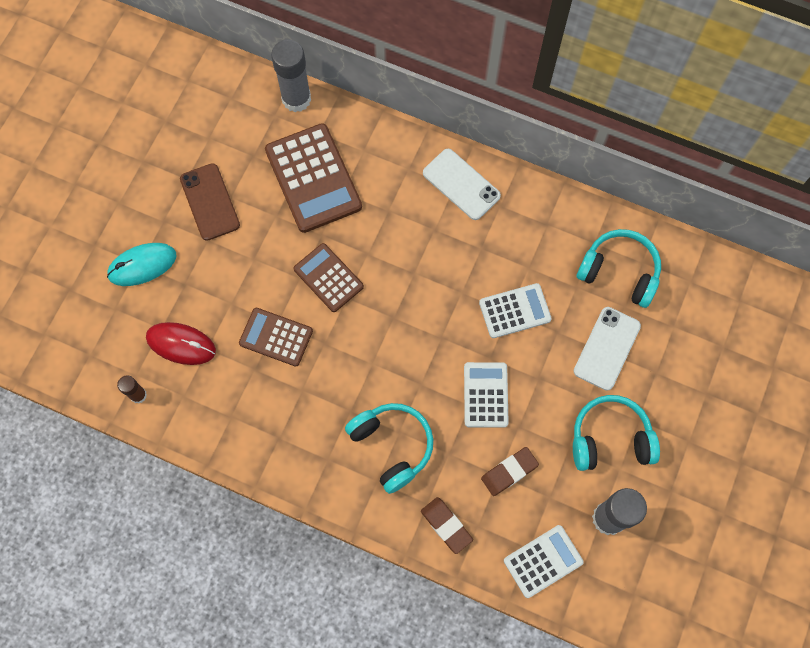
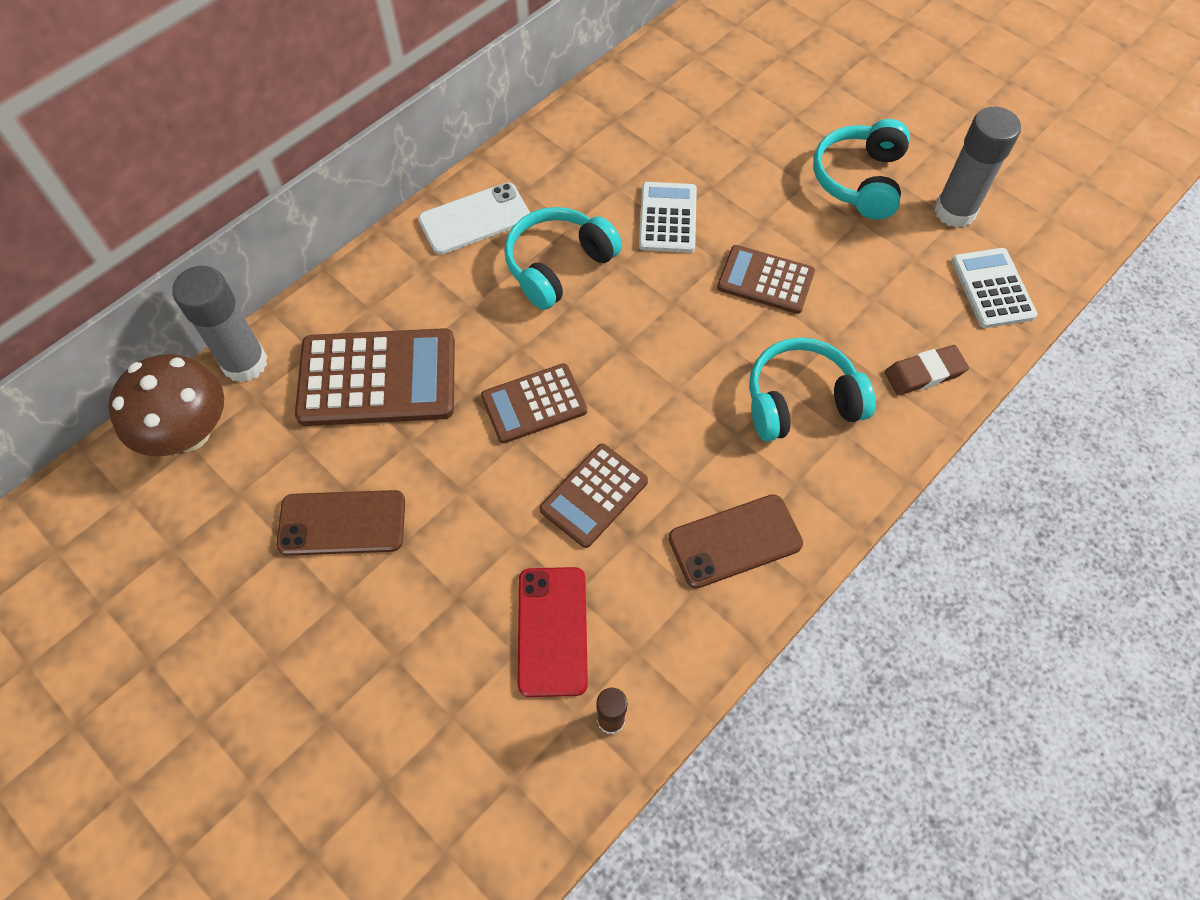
camera: 70 degrees left, 10 degrees down
(142, 265) = (397, 652): turquoise mouse -> none
(181, 344) = (552, 631): red mouse -> red phone
(239, 93) = (189, 433): none -> brown mushroom
(273, 432) = (735, 541): none -> brown phone
(486, 395) = (765, 280): white calculator -> brown calculator
(509, 472) = (872, 287): brown eraser -> none
(607, 348) = (749, 149): white phone -> none
(619, 272) = (660, 109): turquoise headphones -> turquoise headphones (558, 265)

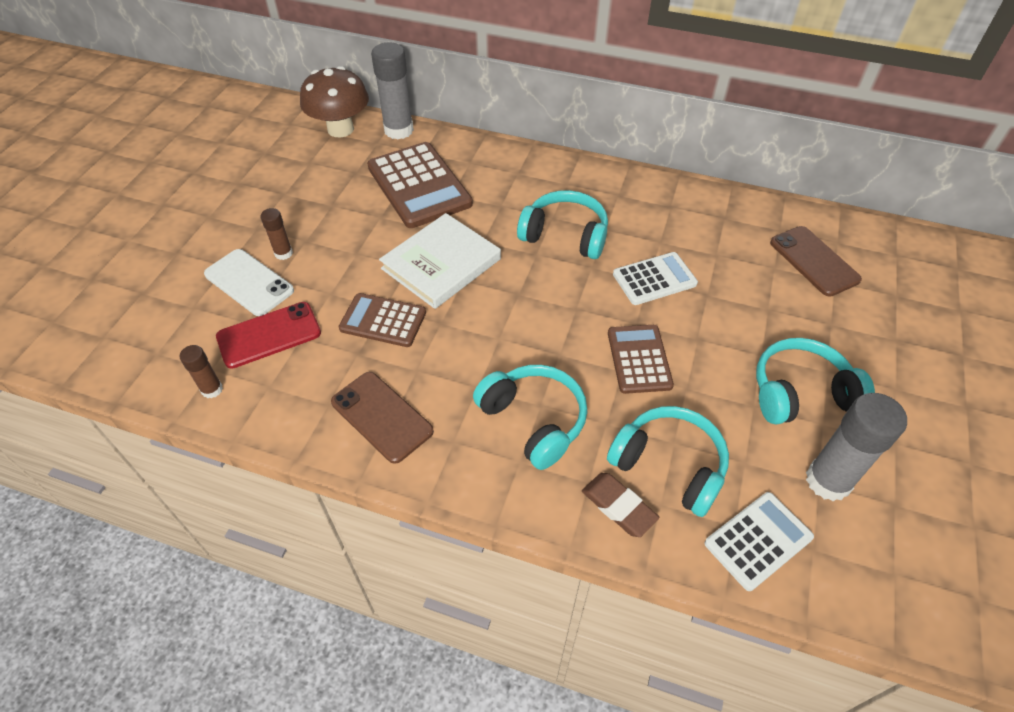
camera: 65 degrees right, 10 degrees down
(342, 523) = (308, 210): brown phone -> brown phone (814, 261)
(411, 577) = (283, 253): none -> brown glue stick
(475, 219) = (574, 181): white phone -> white phone (249, 282)
(534, 404) = (441, 264): brown calculator -> white book
(896, 314) = (669, 465): none -> turquoise headphones

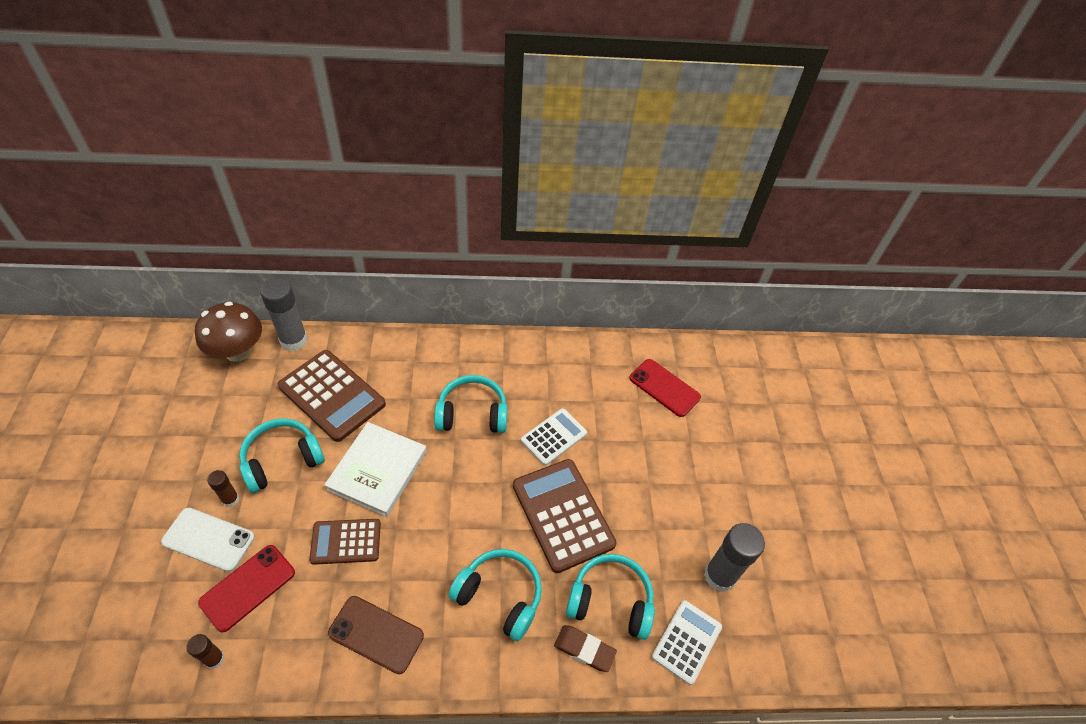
camera: 25 degrees left, 0 degrees up
(639, 359) = (563, 514): brown calculator -> brown calculator, size x1.66
(800, 393) = (683, 507): turquoise headphones -> turquoise headphones (282, 460)
(814, 261) = (664, 388): brown phone -> red phone

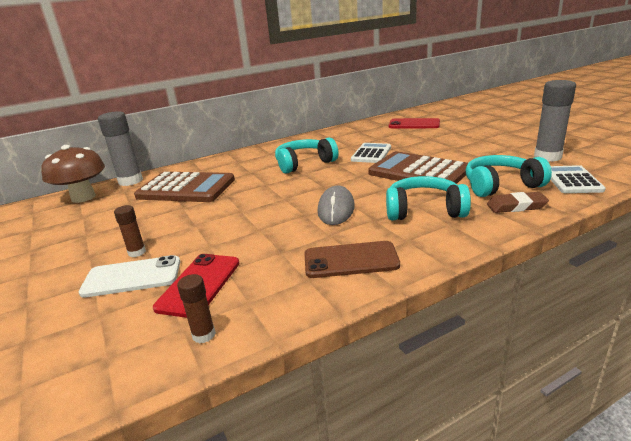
camera: 20 degrees left, 25 degrees down
(282, 460) = (170, 222): turquoise headphones -> none
(346, 541) = (269, 233): brown calculator -> none
(377, 470) = (259, 200): white book -> none
(429, 537) = (336, 209): none -> grey mouse

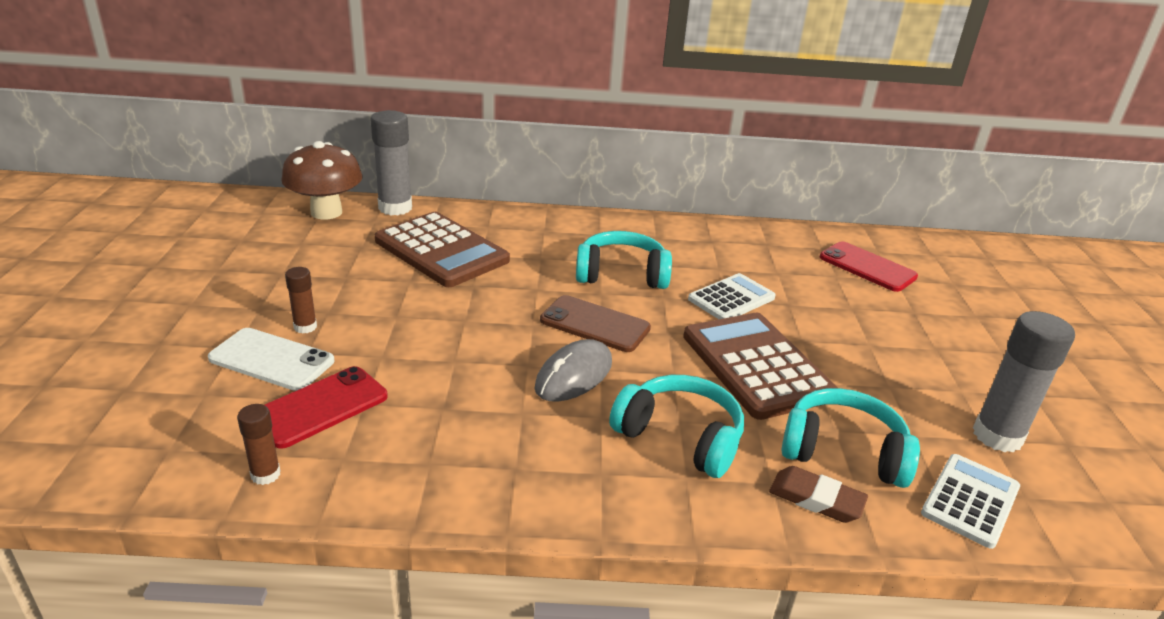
camera: 25 degrees right, 5 degrees up
(350, 260) = (503, 464): brown phone -> brown phone (595, 324)

